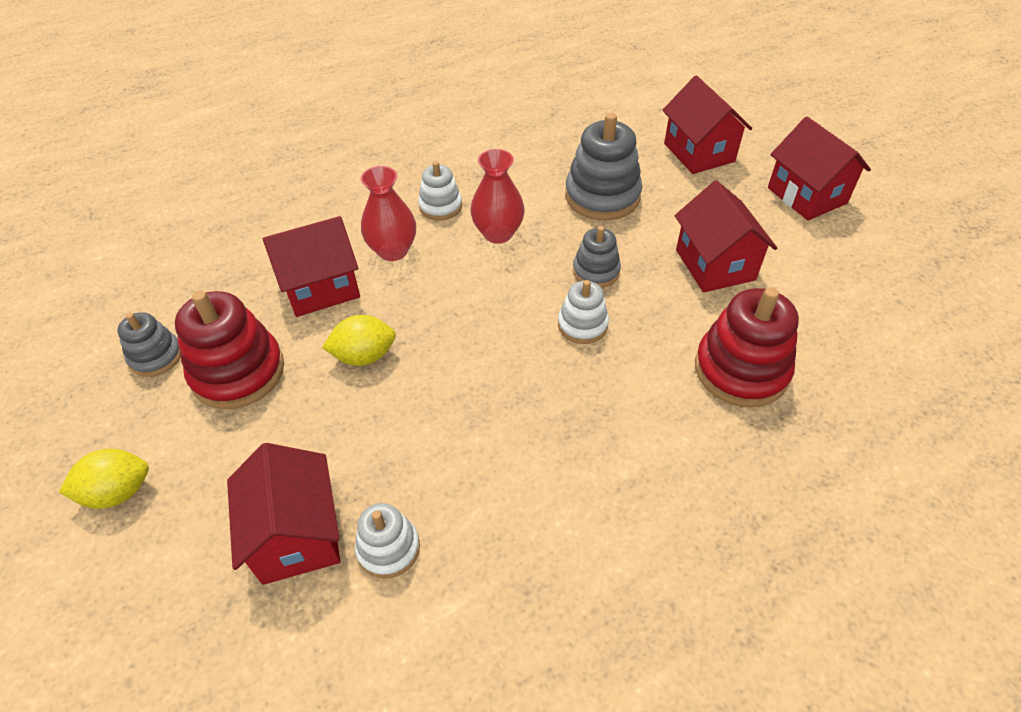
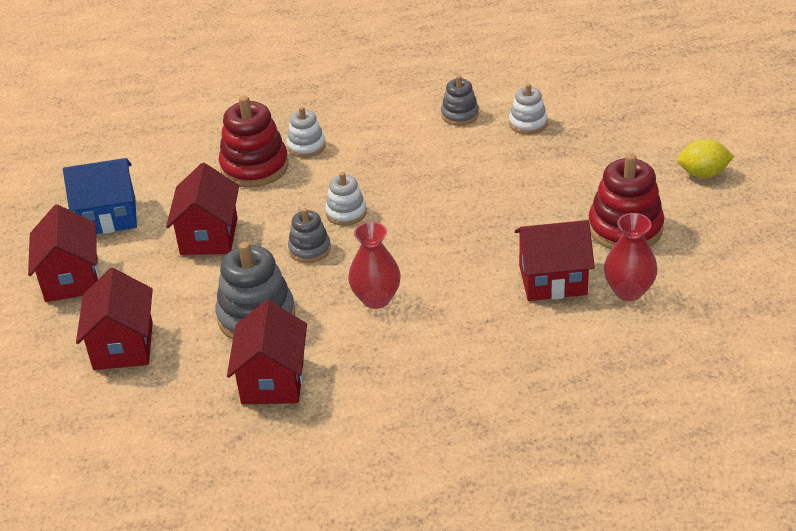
camera: 160 degrees left, 10 degrees down
(156, 356) = (695, 251): grey stacking toy -> grey stacking toy (459, 115)
(297, 535) = (582, 137): red house -> red house (273, 380)
(364, 356) = (524, 222): yellow lemon -> none
(393, 250) = (480, 301): red vase -> red vase (628, 291)
(440, 206) = (420, 338): white stacking toy -> white stacking toy (306, 146)
(845, 265) = (108, 217): none -> blue house

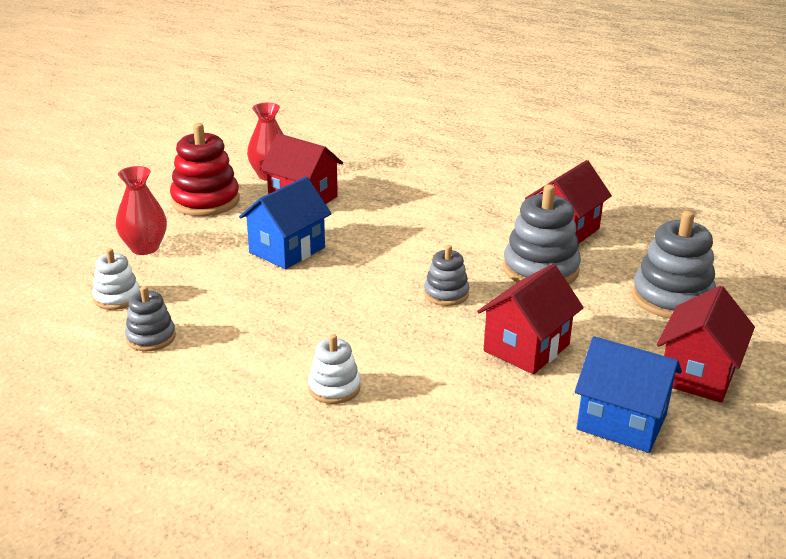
camera: 145 degrees left, 10 degrees down
(123, 346) = (672, 298): red house -> grey stacking toy
(254, 167) = (412, 394): red stacking toy -> none
(346, 213) = (380, 306): white stacking toy -> none
(376, 299) = (436, 240): red vase -> red vase (144, 248)
(480, 220) = (287, 250): none -> blue house
(703, 174) = (91, 203): yellow lemon -> none

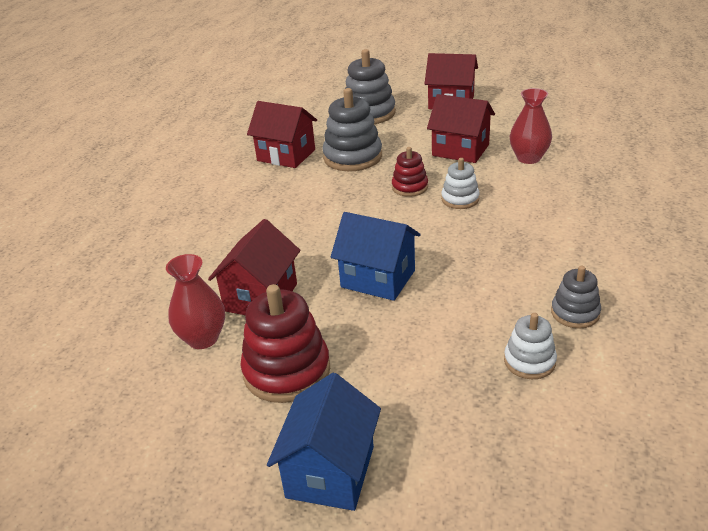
camera: 100 degrees left, 5 degrees up
(144, 248) = (421, 381): red vase -> red vase (528, 158)
(334, 388) = (563, 207): white stacking toy -> white stacking toy (460, 199)
(446, 294) = (410, 187): grey stacking toy -> red stacking toy
(621, 422) = (514, 117): blue house -> blue house (330, 472)

